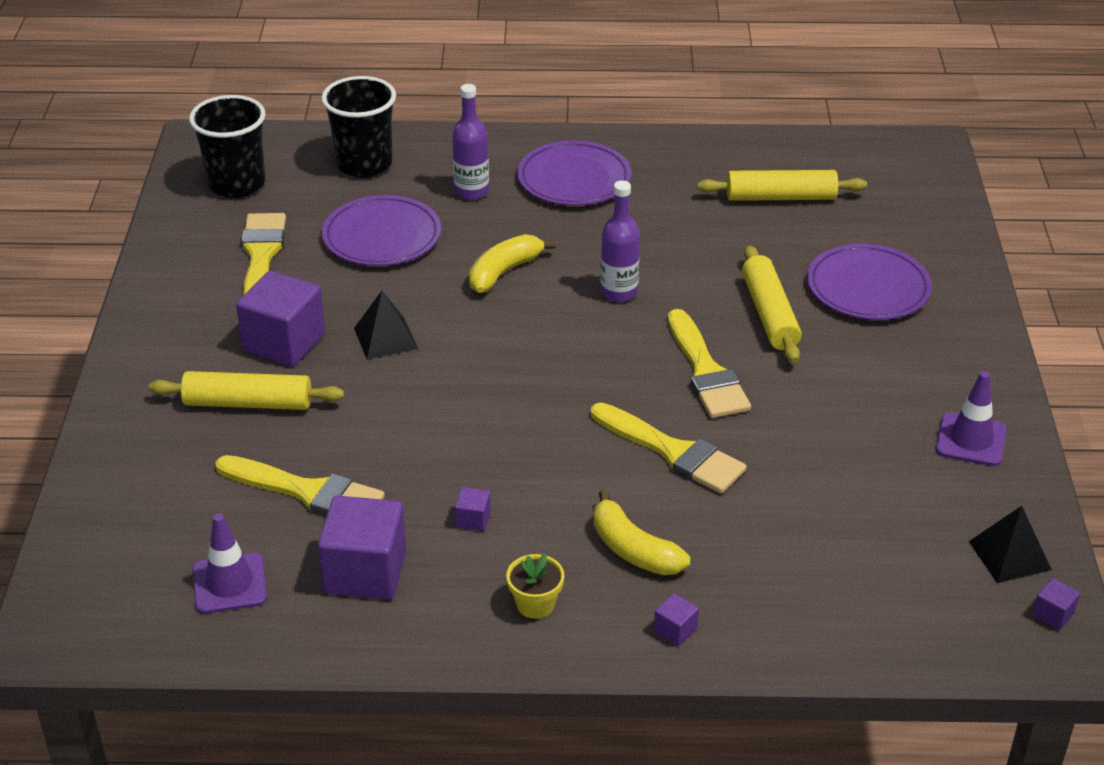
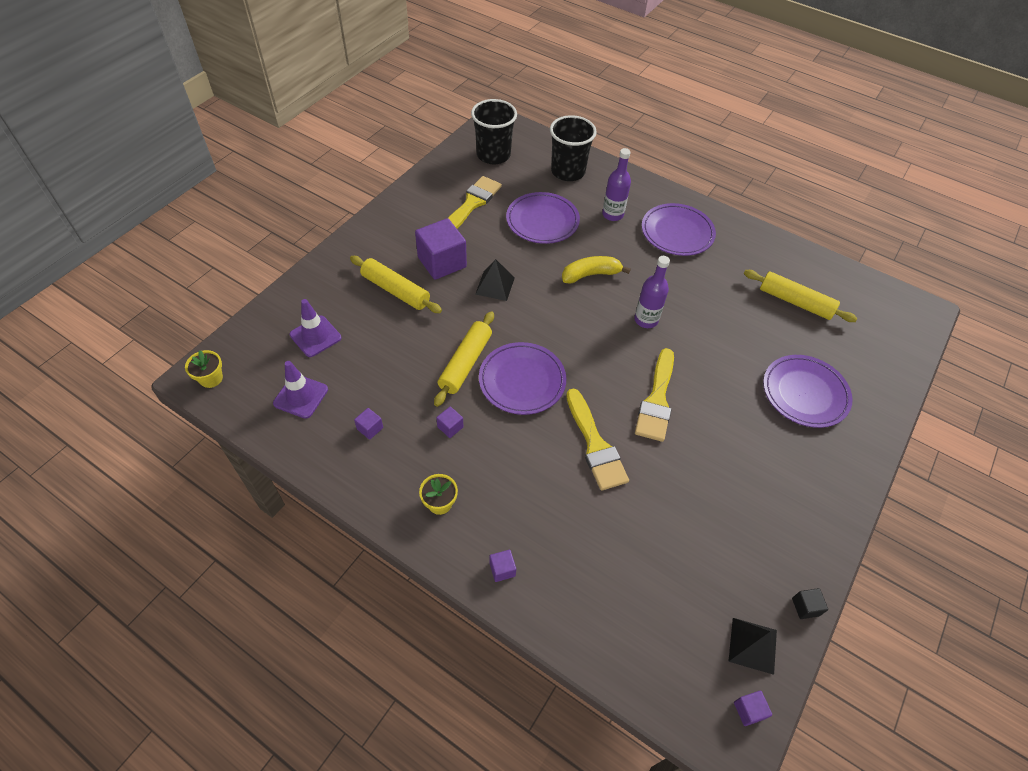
camera: 30 degrees right, 15 degrees up
(69, 627) = (211, 378): none -> yellow flower pot
(308, 492) = (381, 361): yellow brush -> none
(365, 572) = (370, 428): purple cube -> purple cube, size x0.43
(520, 427) = (522, 380): none -> purple plate
(633, 549) = (521, 499): yellow banana -> none
(769, 314) = (726, 380): yellow rolling pin -> yellow rolling pin (465, 363)
(971, 440) = (791, 542): purple traffic cone -> purple traffic cone (315, 336)
(1033, 492) = (805, 607): none -> black cube

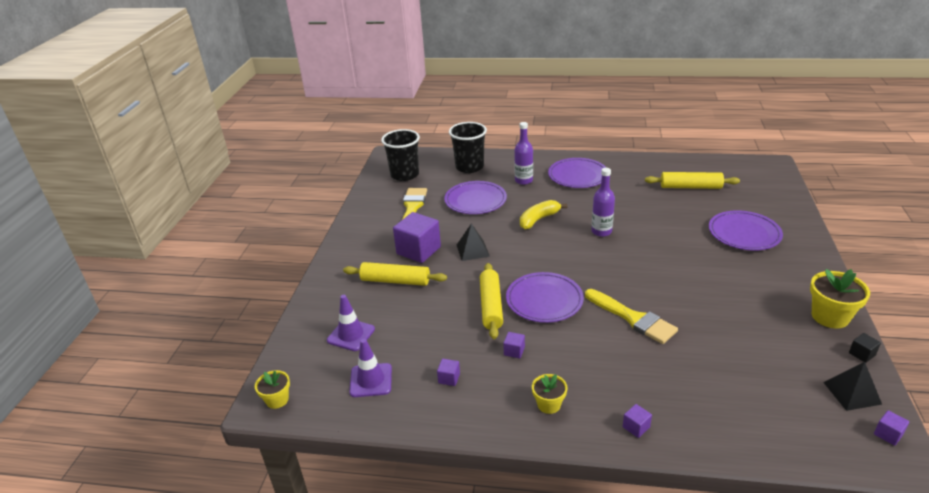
camera: 20 degrees left, 20 degrees down
(657, 400) = (651, 275): yellow brush -> none
(810, 545) = (830, 316): none -> yellow flower pot

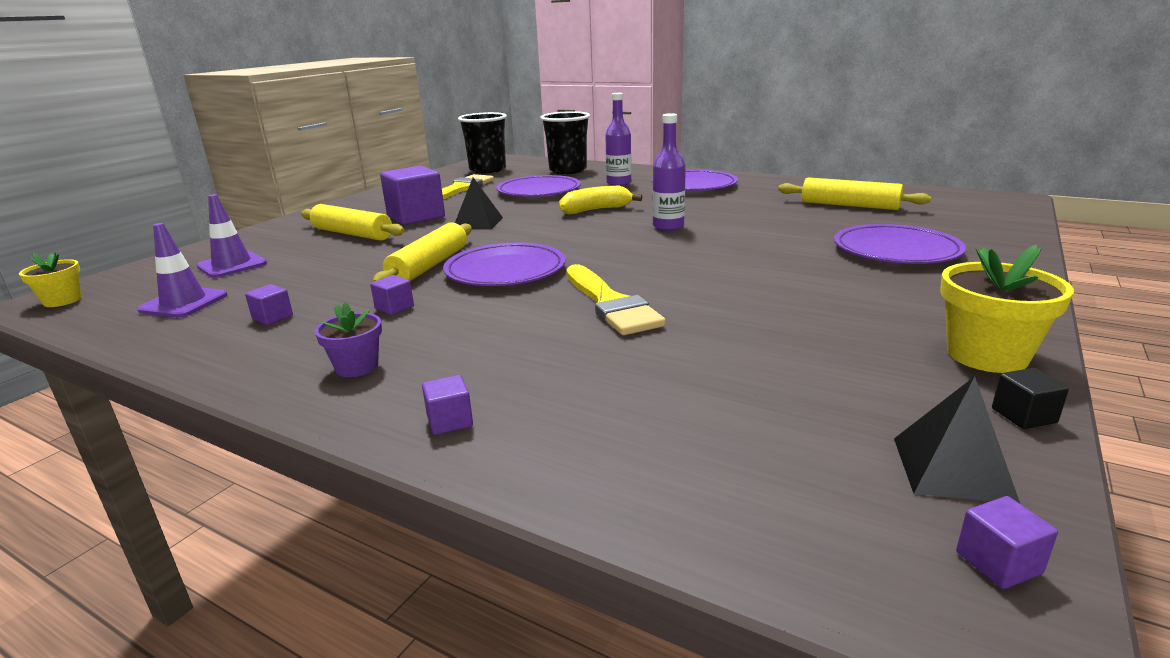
camera: 20 degrees right, 10 degrees down
(549, 404) = (357, 367): yellow flower pot -> purple flower pot

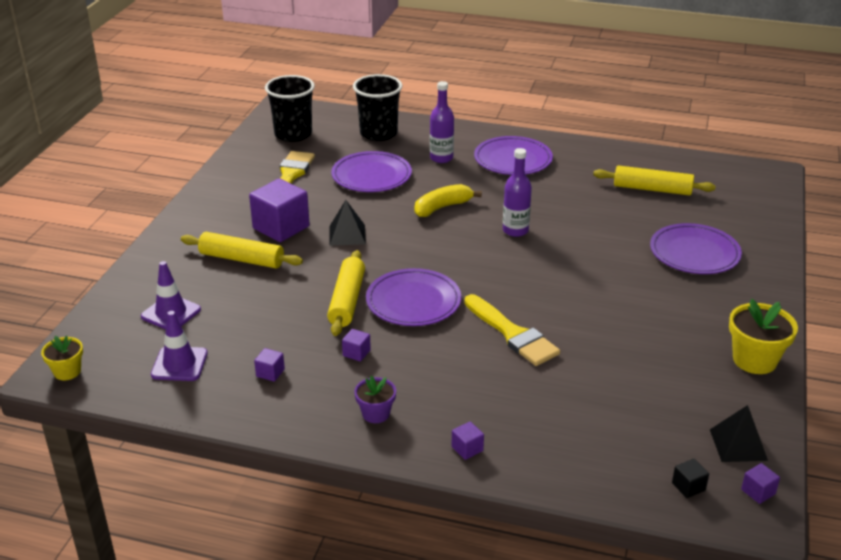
camera: 15 degrees left, 10 degrees up
(1023, 415) = (772, 405): black cube -> black cube (688, 487)

